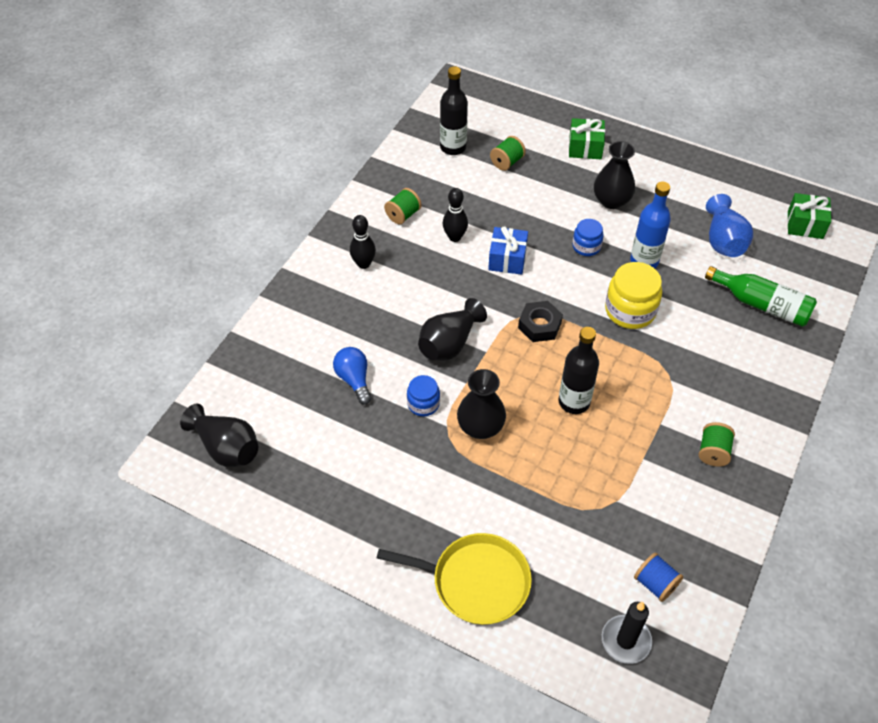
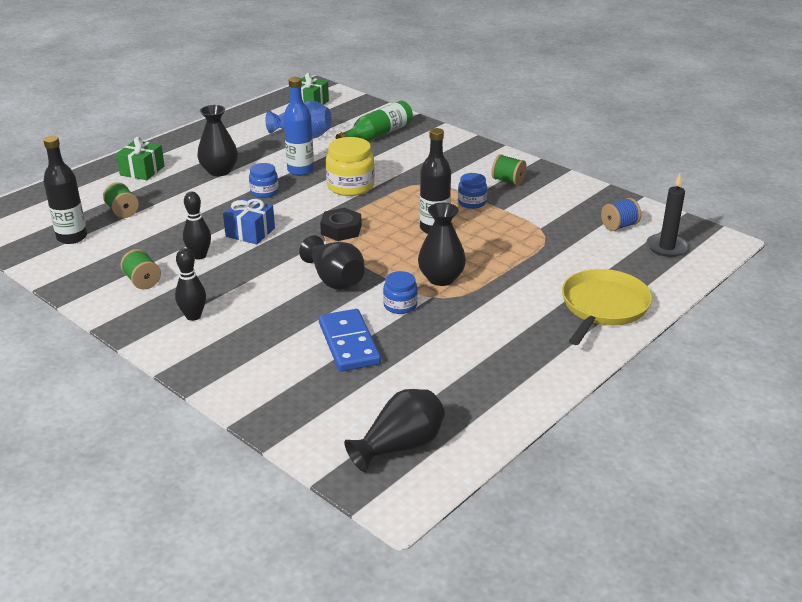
camera: 75 degrees left, 20 degrees down
(354, 379) = (349, 343): blue light bulb -> blue domino
(645, 425) = (472, 202): none -> blue jar

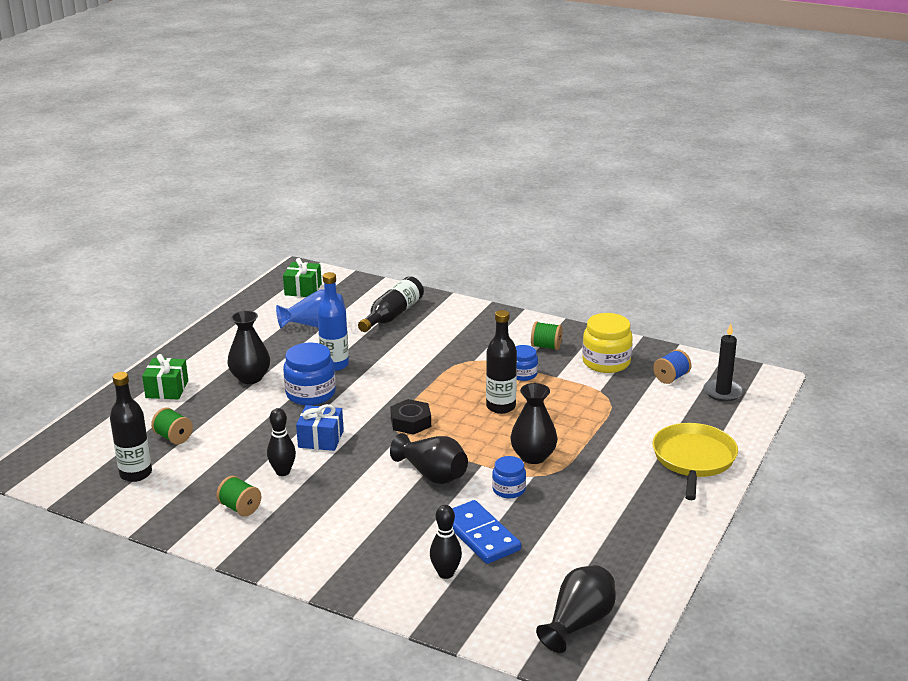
camera: 15 degrees left, 5 degrees down
(193, 316) = (313, 535): black bowling pin -> black bowling pin (446, 573)
(264, 192) = (310, 394): blue jar -> blue jar, size x1.70
(350, 186) = (395, 375): yellow jar -> yellow jar (606, 362)
(378, 135) = (392, 315): green bottle -> black bottle

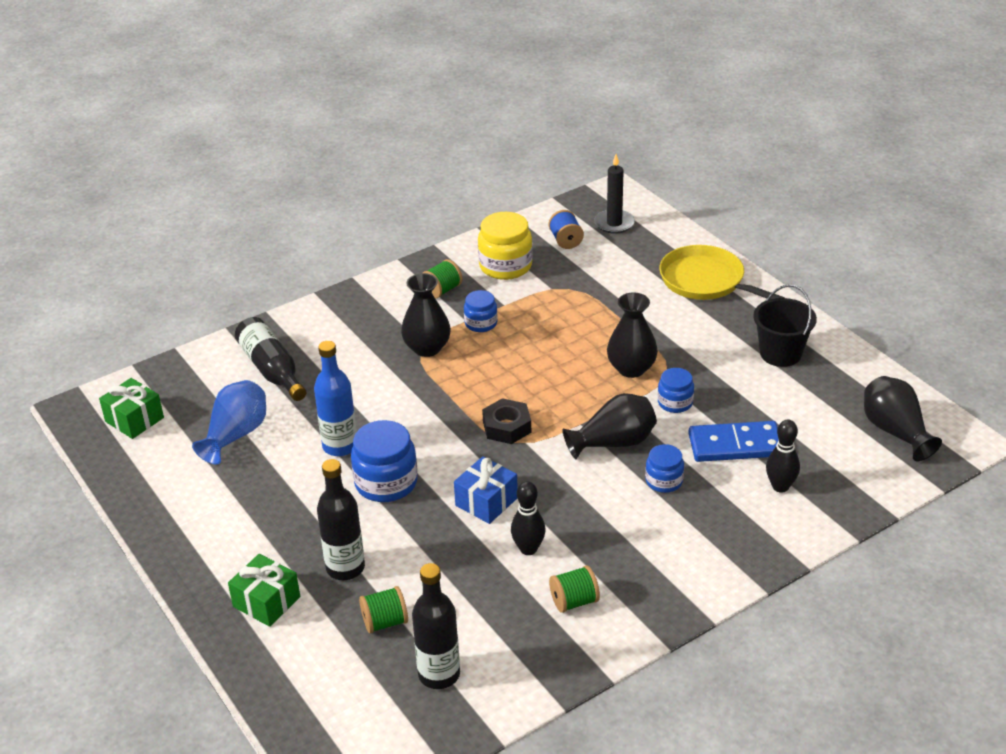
camera: 60 degrees left, 10 degrees up
(250, 378) = (306, 521): black vase -> black vase (427, 348)
(405, 511) = (664, 481): none -> blue jar
(501, 407) = (528, 358): black bottle -> black bottle (345, 568)
(630, 527) = (780, 353): none -> black bucket

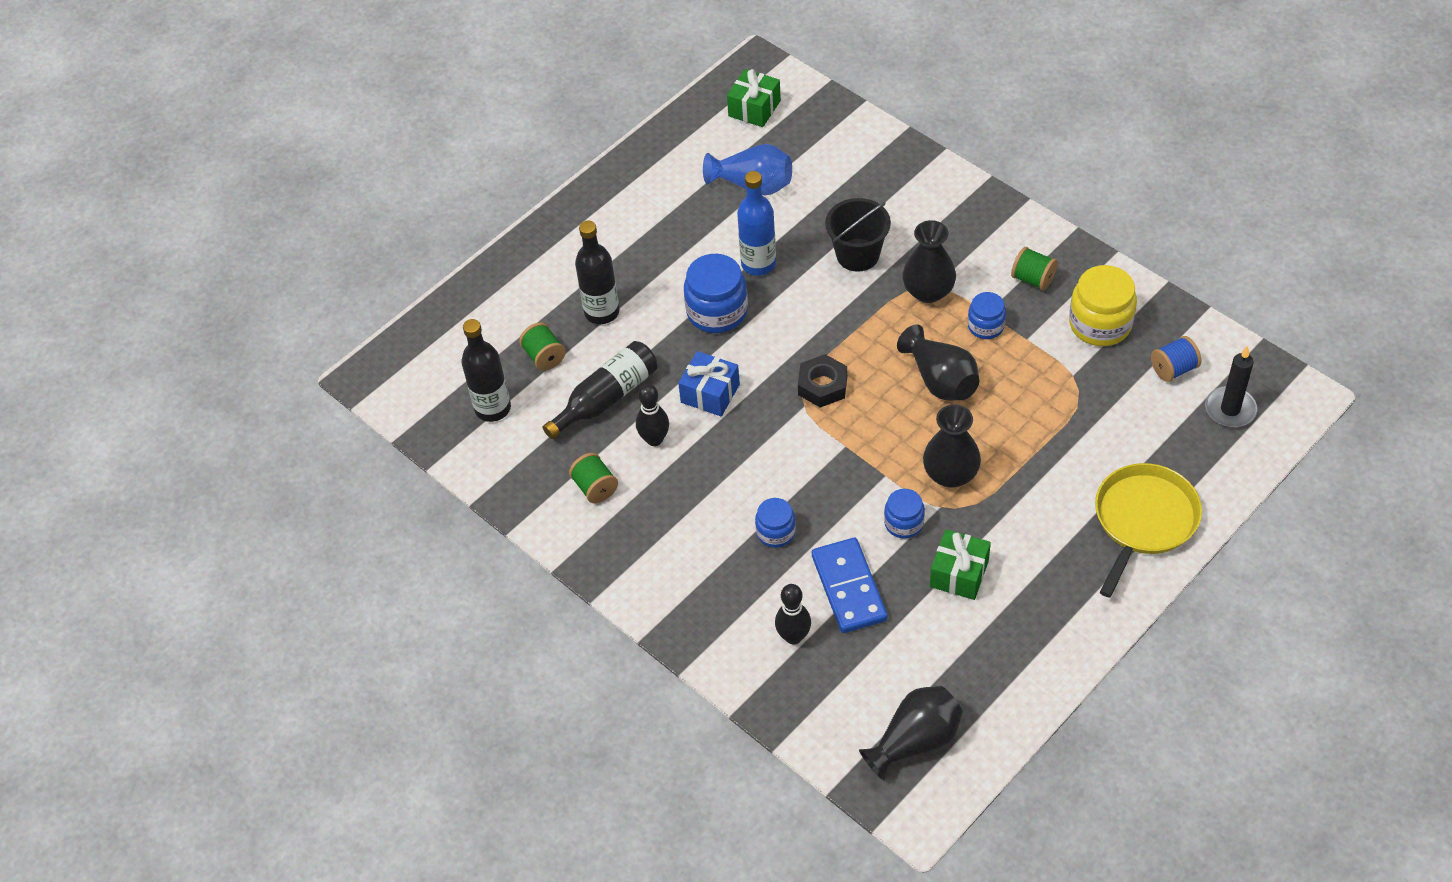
camera: 80 degrees right, 15 degrees up
(266, 602) = (552, 271): green gift -> green gift (959, 573)
(272, 369) = (855, 181): black bottle -> black bottle (606, 398)
(614, 443) = (823, 479): black vase -> black vase (940, 380)
(780, 353) = (1024, 613): black bucket -> black bucket (857, 255)

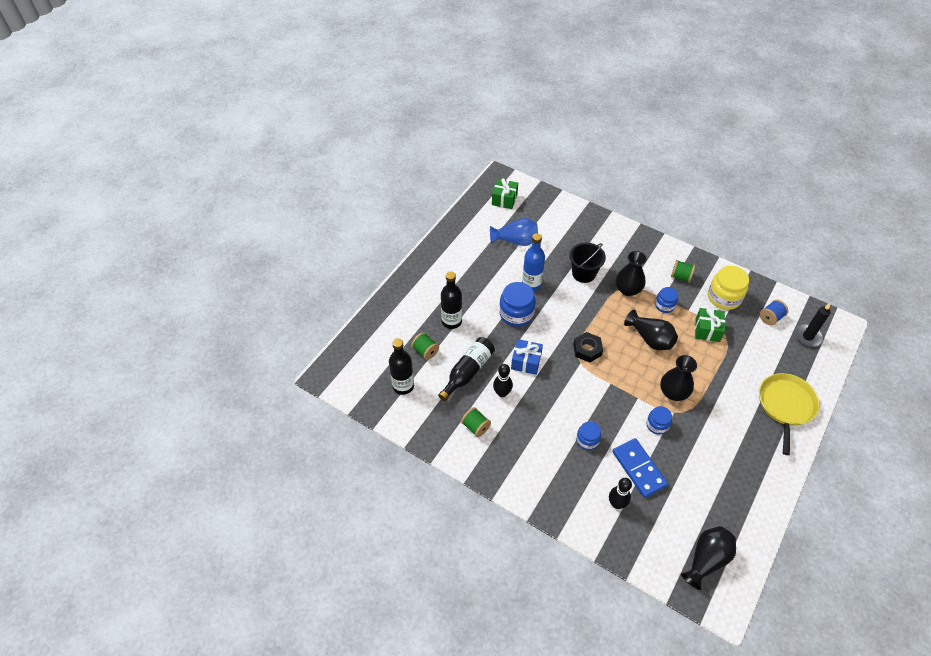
camera: 15 degrees left, 0 degrees up
(959, 573) = (697, 451): green gift -> green gift (707, 330)

